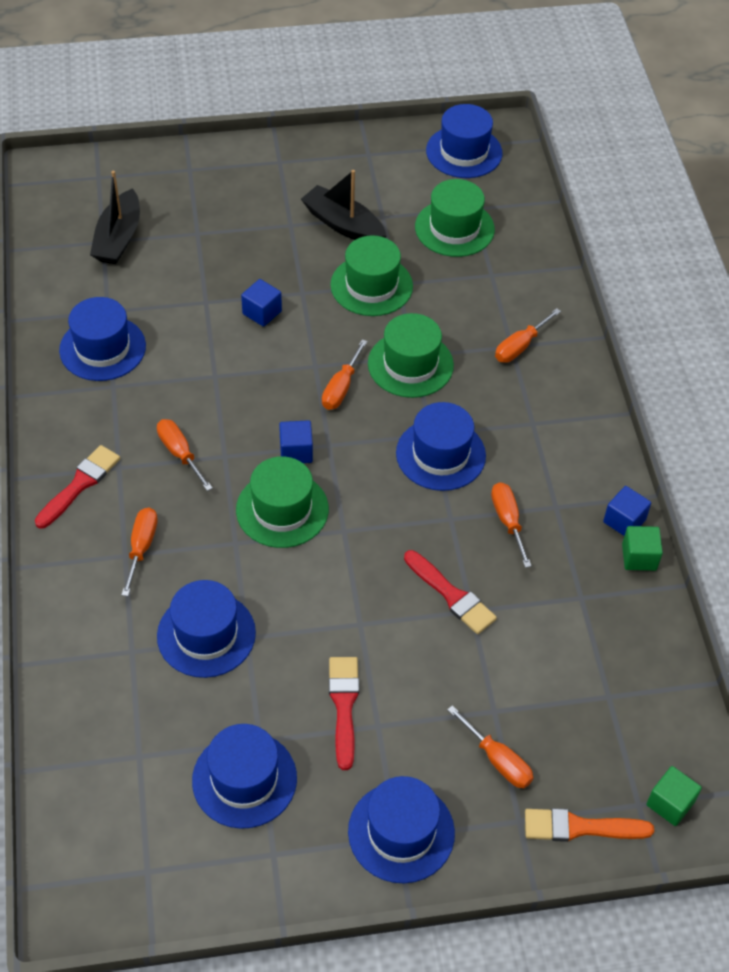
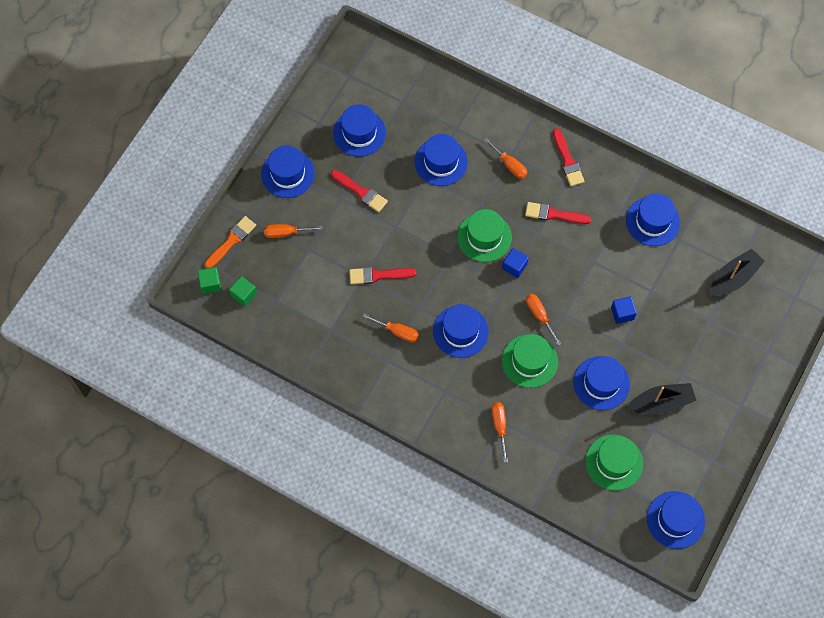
camera: 130 degrees right, 15 degrees up
(118, 238) = (734, 277): black boat -> black boat turned 90 degrees clockwise
(180, 453) = (554, 214): orange screwdriver -> red brush
(371, 285) = (601, 383): green hat -> blue hat
(624, 521) = (354, 385): blue cube -> none
(639, 557) = (330, 374): green cube -> green cube (244, 294)

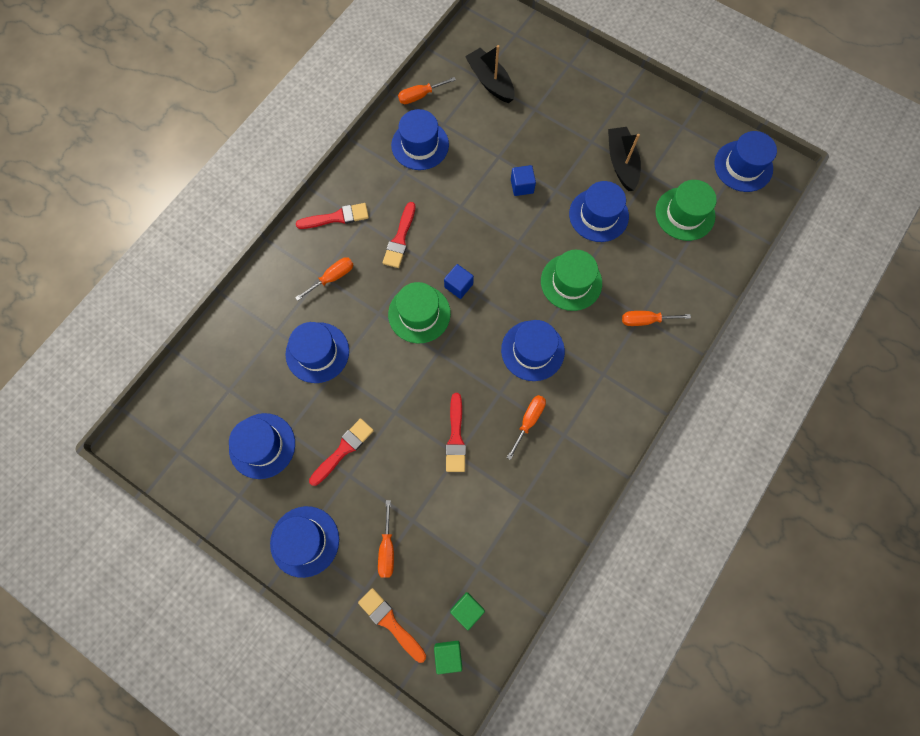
camera: 85 degrees left, 5 degrees up
(539, 315) = (519, 266): orange screwdriver -> orange screwdriver (420, 96)

